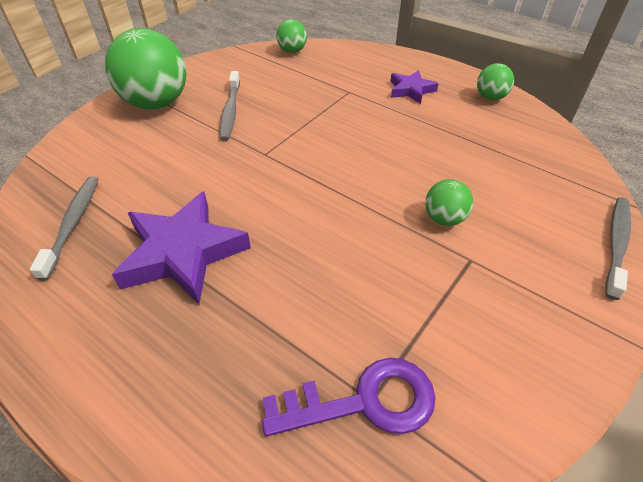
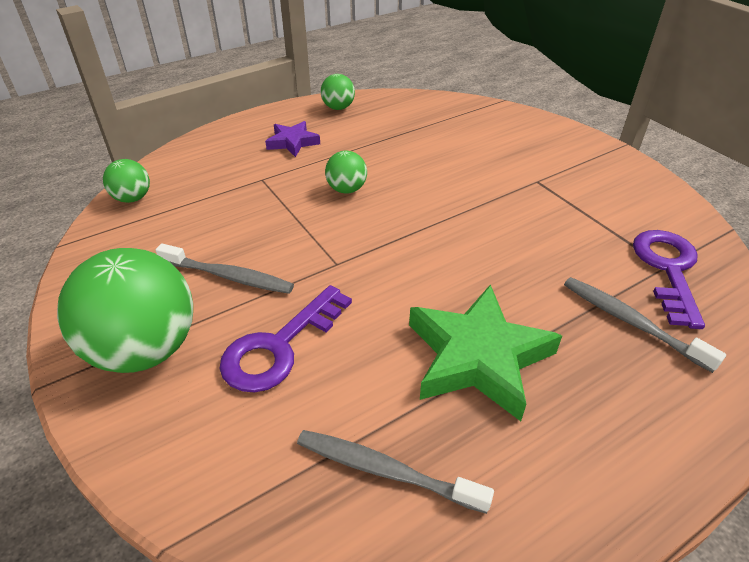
camera: 70 degrees left, 5 degrees down
(171, 151) = (280, 346): none -> purple key
(183, 252) = (478, 357): purple star -> green star
(444, 218) = (488, 179): green ball -> green ball (346, 189)
(616, 244) = (539, 119): grey toothbrush -> grey toothbrush (631, 322)

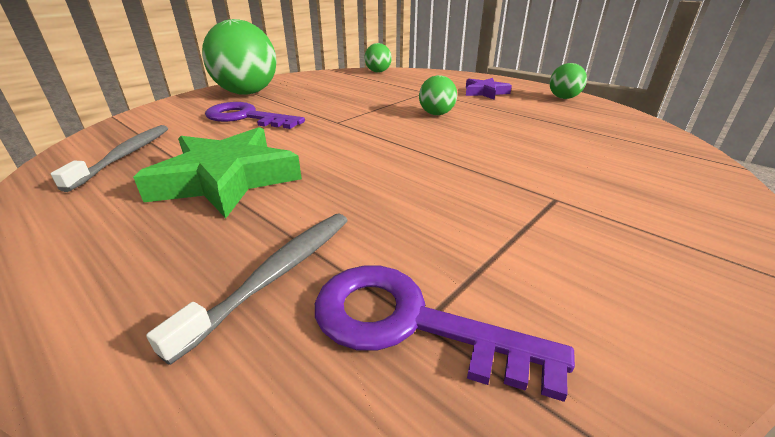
camera: 75 degrees right, 10 degrees down
(229, 276) = (312, 98): grey toothbrush -> none
(668, 270) = (411, 324): purple key -> purple key turned 150 degrees counterclockwise

